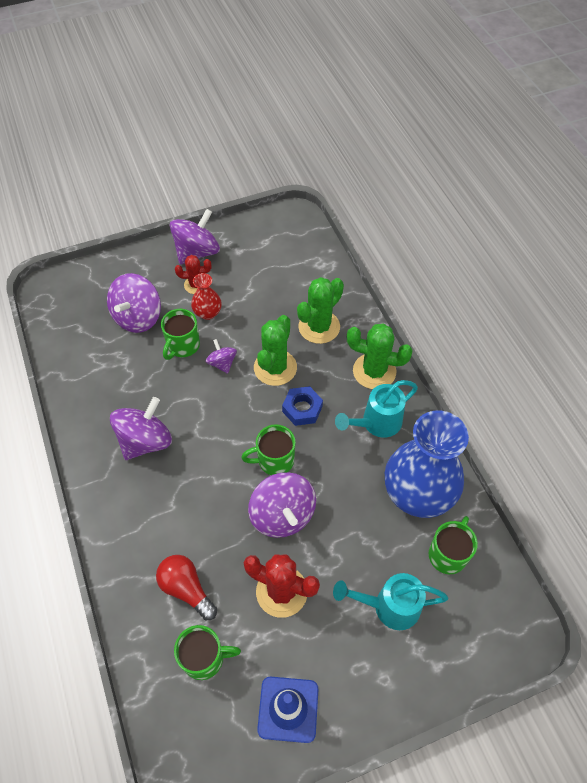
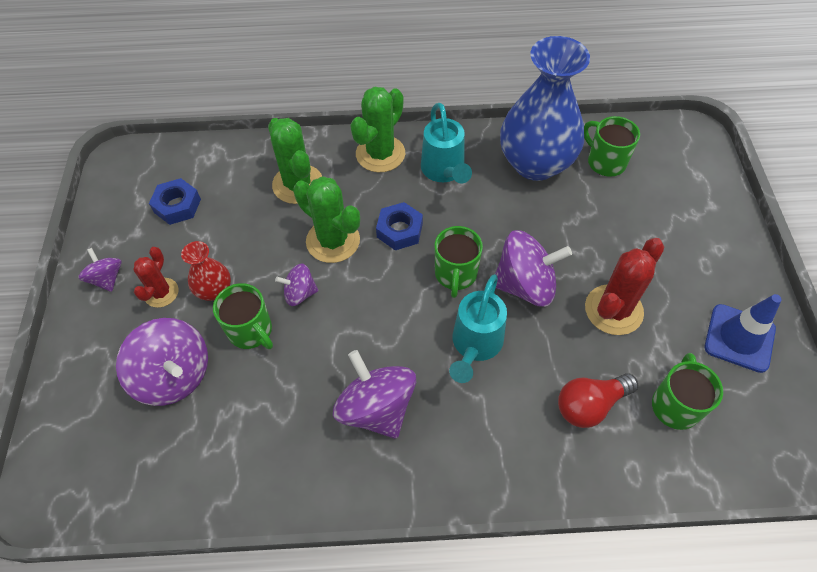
camera: 70 degrees left, 0 degrees up
(197, 252) = (107, 278): purple spinning top -> purple spinning top, size x0.54
(269, 264) = (177, 206): none -> blue nut
(390, 606) = (648, 222): turquoise watering can -> turquoise watering can (475, 345)

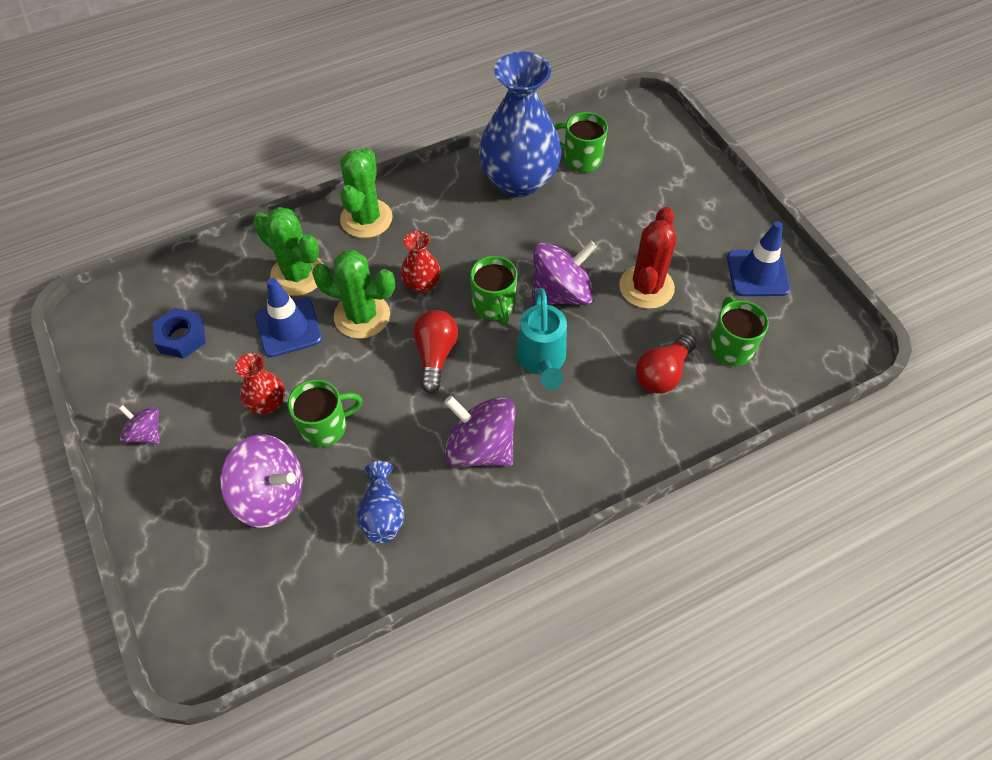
camera: 25 degrees left, 0 degrees up
(161, 293) = (212, 425): red cactus -> none
(251, 331) = (325, 426): green mug -> green mug turned 45 degrees counterclockwise
(258, 435) = (382, 513): none -> blue vase
(266, 229) = (288, 328): none -> blue traffic cone
(300, 293) = (355, 375): purple spinning top -> none
(379, 302) = (435, 355): none -> red light bulb
(399, 230) = (422, 284): blue nut -> red vase
(444, 171) = (437, 215): turquoise watering can -> none

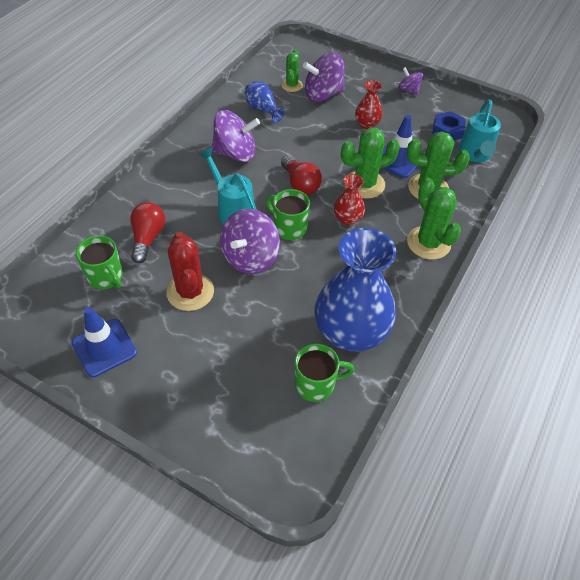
camera: 145 degrees right, 5 degrees down
(146, 433) = (408, 90): purple spinning top -> purple spinning top turned 135 degrees counterclockwise
(194, 287) = (475, 154): none -> turquoise watering can
(297, 543) = (292, 85): none -> green cactus
(325, 426) = (326, 128): green mug -> none

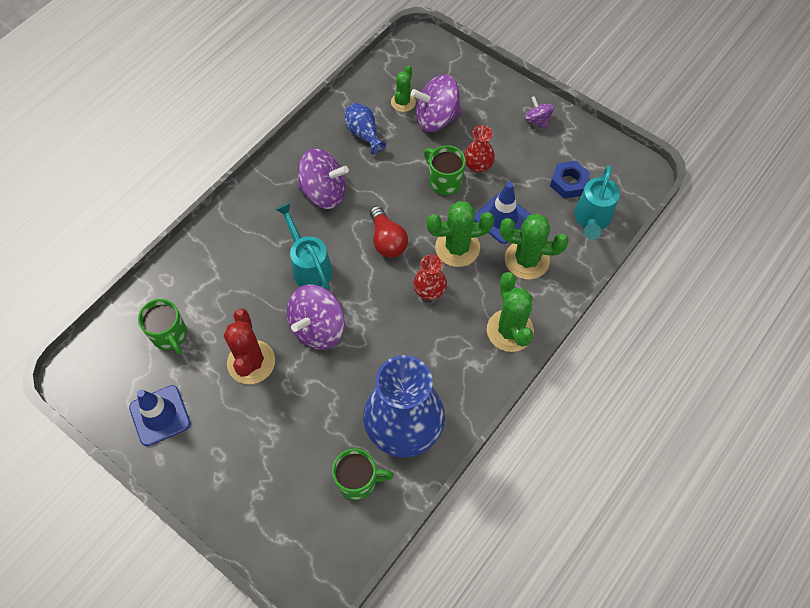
camera: 10 degrees right, 10 degrees up
(148, 238) = (217, 292): red light bulb -> none
(289, 228) = (365, 295): green mug -> green mug (444, 181)

